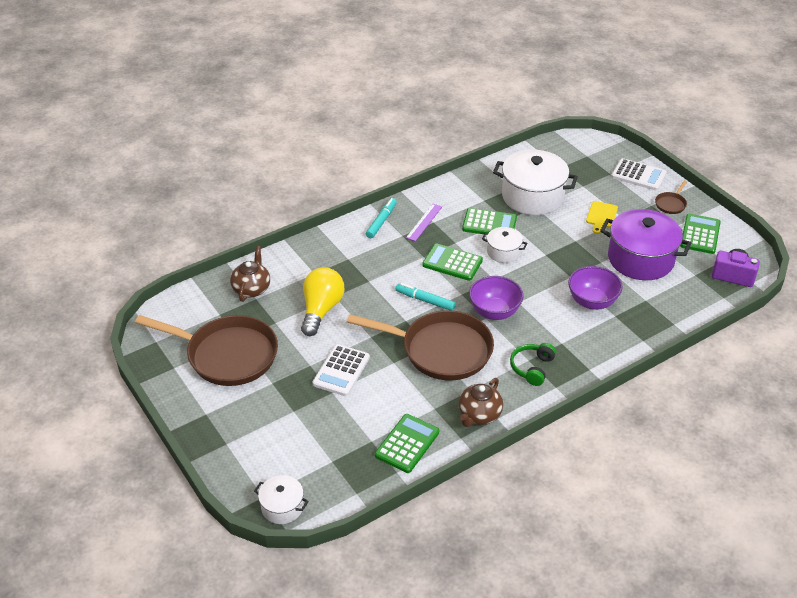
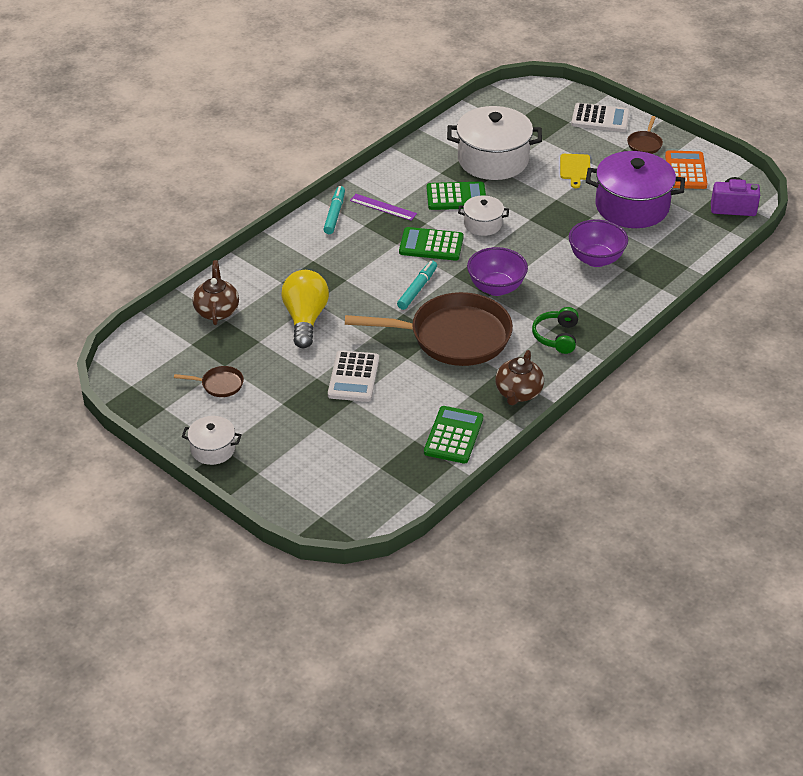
camera: 15 degrees left, 0 degrees up
(227, 355) = (219, 384): brown pan -> brown pan, size x0.40
(282, 507) = (346, 522): white pot -> white pot (213, 449)
(424, 222) = (383, 207): purple ruler -> purple ruler turned 75 degrees counterclockwise
(425, 301) = (417, 289): turquoise marker -> turquoise marker turned 105 degrees clockwise
(700, 234) = (685, 171): green calculator -> orange calculator

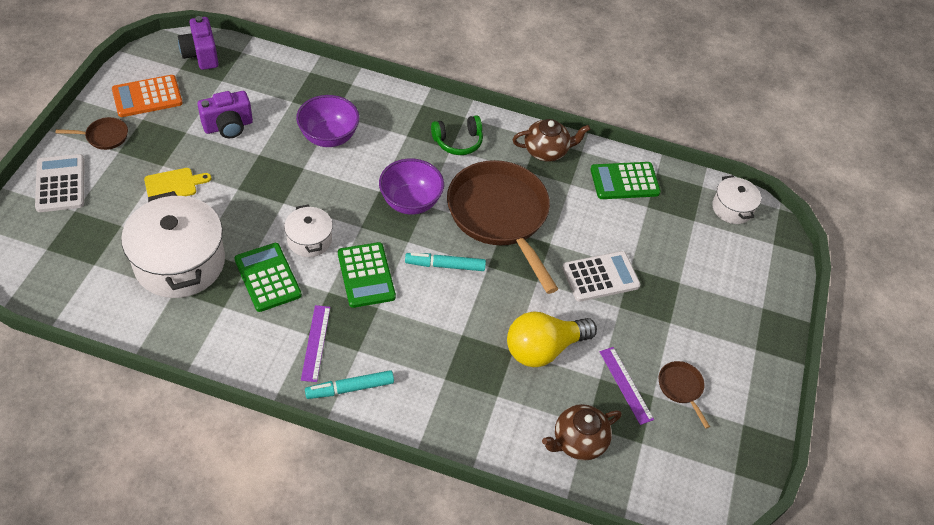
camera: 120 degrees left, 10 degrees up
(213, 449) = (762, 356): white pot -> white pot (732, 208)
(244, 353) = (626, 385): none -> purple ruler
(632, 207) = (228, 126): purple pot -> purple camera

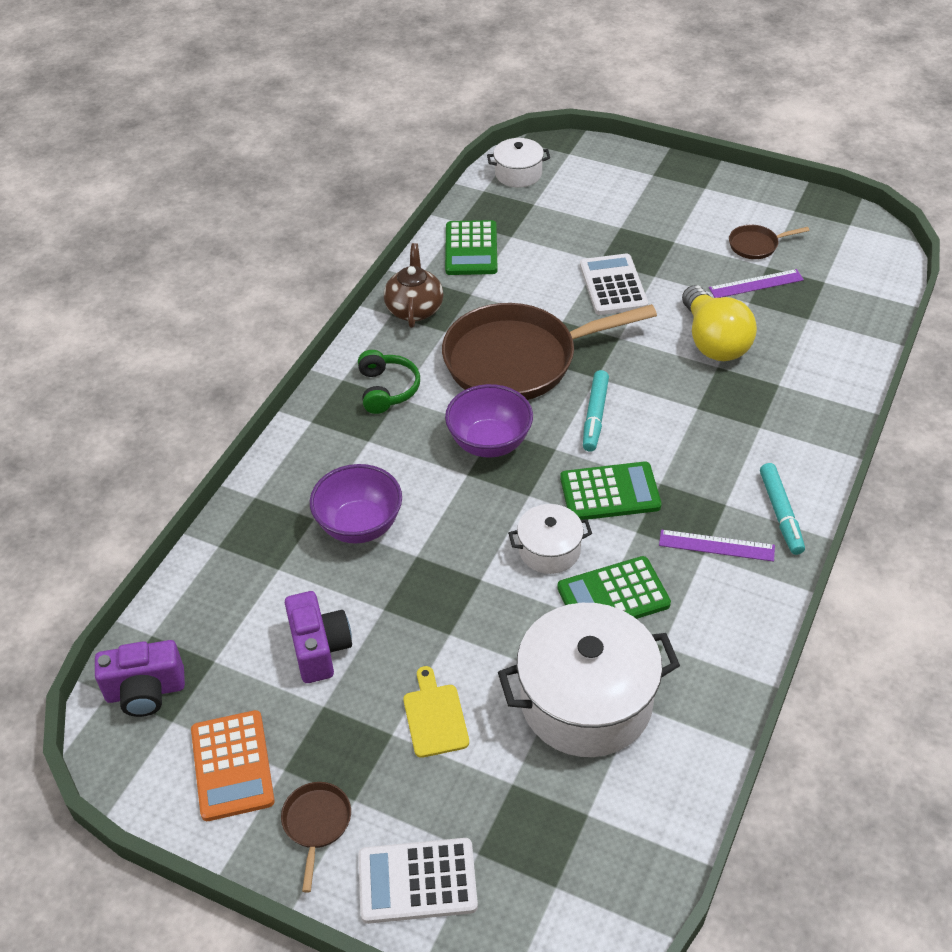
camera: 75 degrees left, 5 degrees down
(578, 441) = (828, 327): brown teapot -> none

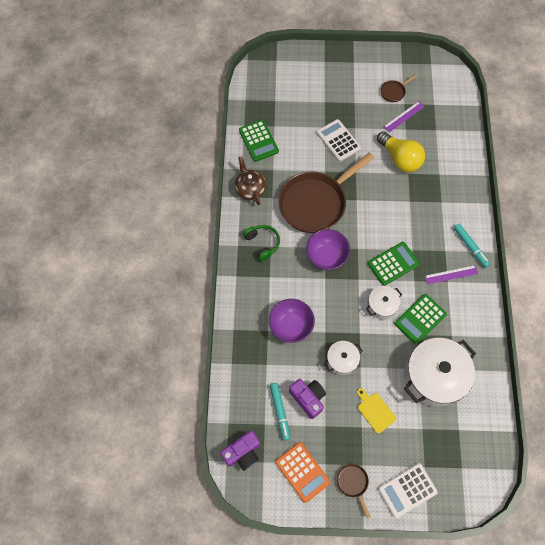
camera: 25 degrees left, 20 degrees up
(518, 174) = (257, 83): white pot -> white pot (341, 360)
(595, 415) = (366, 222): turquoise marker -> turquoise marker (280, 411)

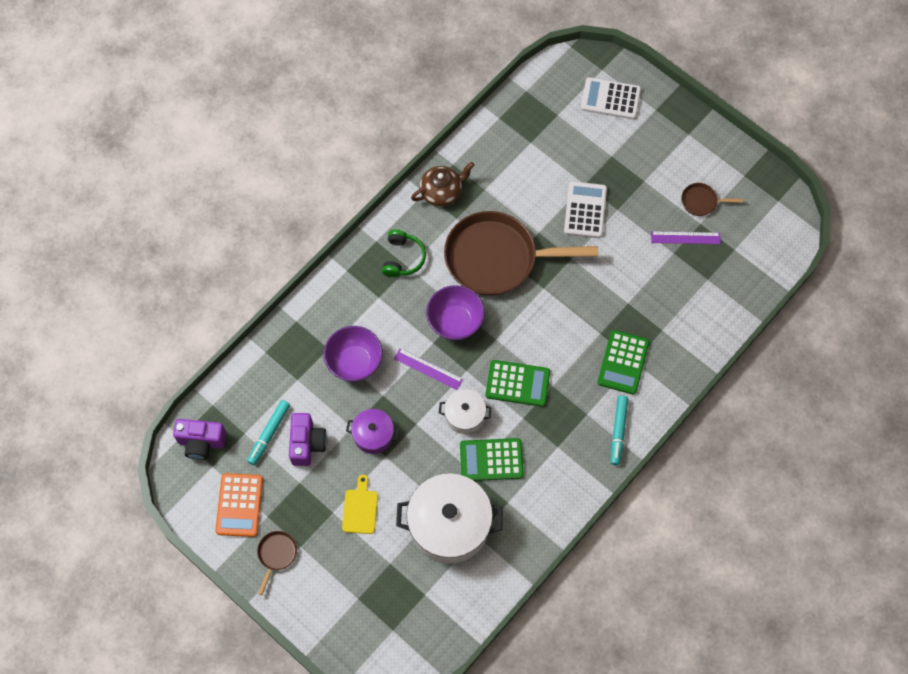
camera: 40 degrees right, 0 degrees up
(250, 189) = (442, 192): brown teapot -> brown teapot turned 45 degrees clockwise
(258, 141) = (498, 147): green calculator -> green calculator (623, 362)
(341, 360) = (373, 435): white pot -> purple pot
(400, 159) = (634, 280): yellow light bulb -> none
(407, 490) = (321, 604): white calculator -> white calculator (610, 99)
(451, 275) = (568, 443): purple ruler -> purple ruler (428, 369)

